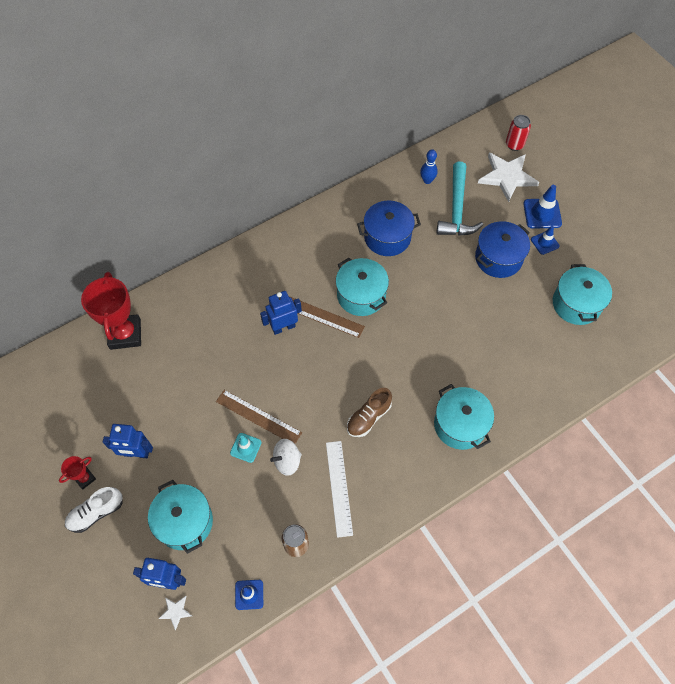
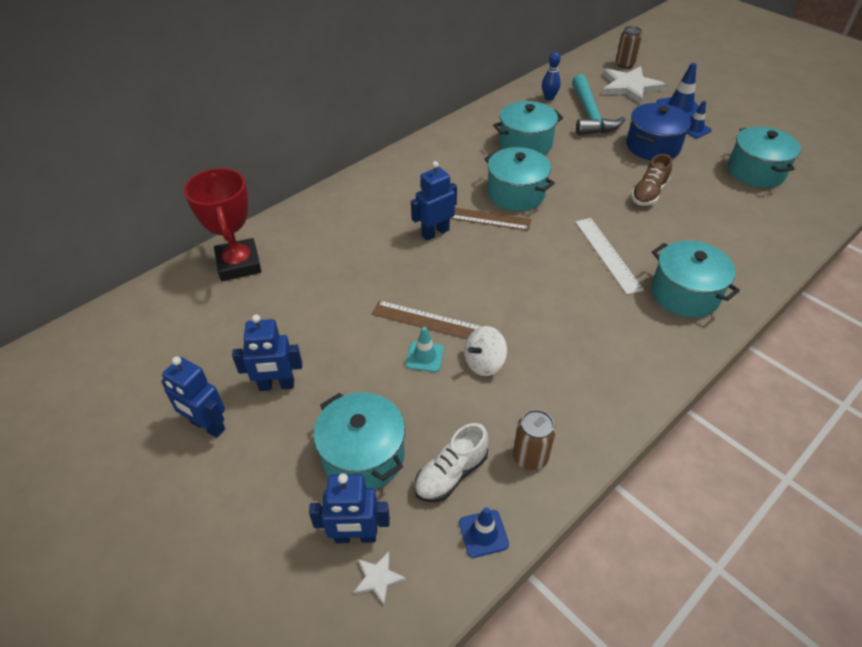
camera: 10 degrees left, 15 degrees down
(85, 478) = (207, 426): red trophy -> blue robot
(96, 513) = (230, 465): white shoe -> white shoe (451, 474)
(339, 488) = (563, 381): white ruler -> white ruler (607, 254)
(368, 417) = (571, 302): brown shoe -> brown shoe (648, 193)
(387, 237) = (525, 144): blue pot -> turquoise pot
(514, 144) = (625, 64): red can -> brown can

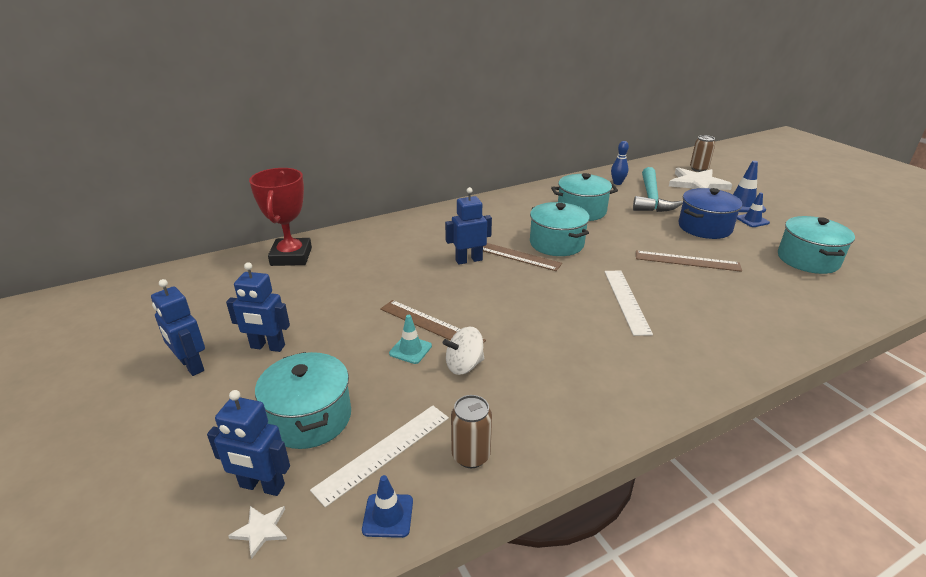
camera: 15 degrees right, 15 degrees down
(451, 474) = (384, 452): white shoe -> white ruler
(648, 193) = (687, 261): brown shoe -> brown ruler
(684, 294) = (696, 345): turquoise pot -> none

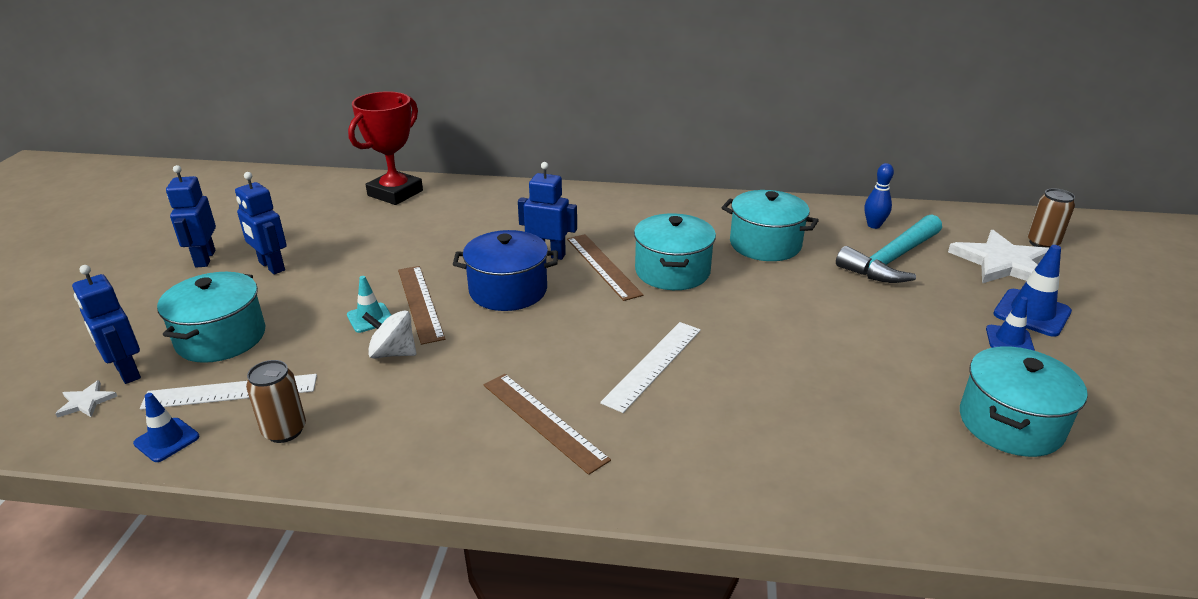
camera: 35 degrees right, 0 degrees up
(687, 261) = (810, 353): brown ruler -> brown ruler (543, 421)
(704, 227) = (911, 322): blue pot -> blue pot (508, 290)

